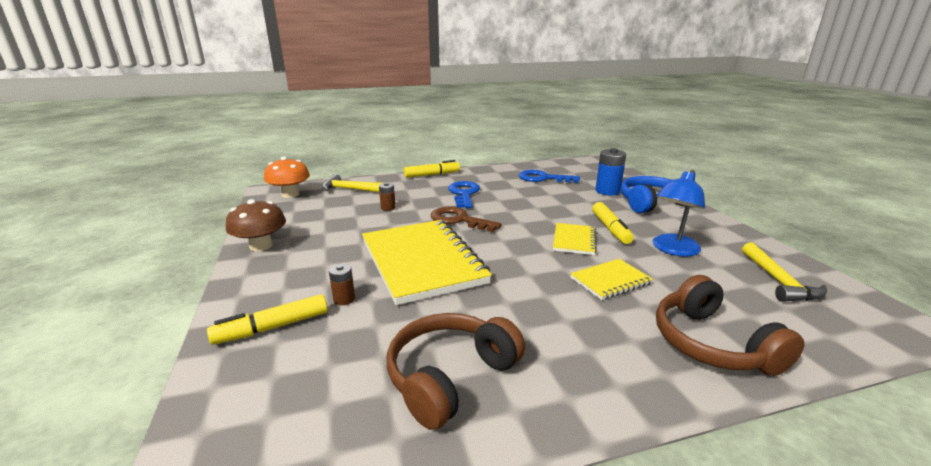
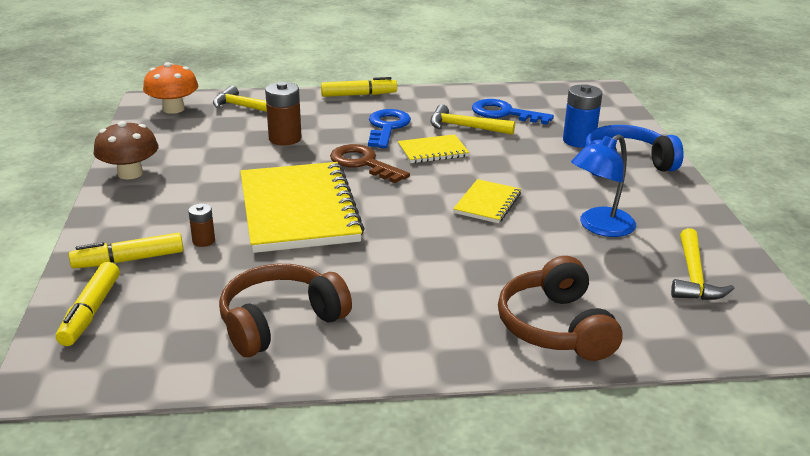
camera: 10 degrees right, 5 degrees up
(388, 208) = (285, 138): brown battery -> brown battery, size x1.80
(521, 189) = (465, 127): none -> yellow hammer
(610, 229) = (543, 193): yellow marker -> yellow marker (91, 312)
(610, 281) = (496, 254): yellow notebook -> yellow notebook (433, 151)

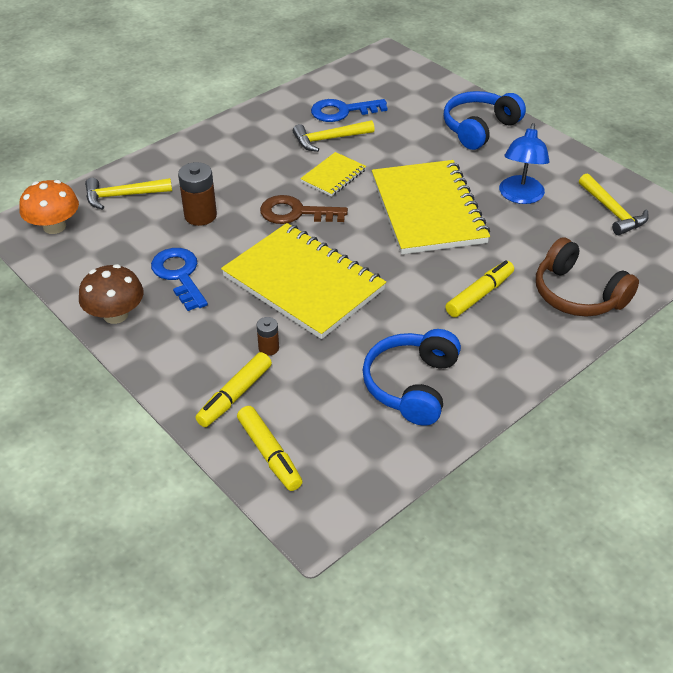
camera: 35 degrees left, 15 degrees up
(280, 322) = (411, 385): brown headphones -> blue headphones
(359, 95) = (202, 139): yellow marker -> yellow marker (479, 294)
(387, 127) = (269, 166): blue key -> blue key (179, 275)
(487, 203) = (428, 210): yellow notebook -> yellow notebook, size x2.12
(579, 141) = (425, 118): blue battery -> none

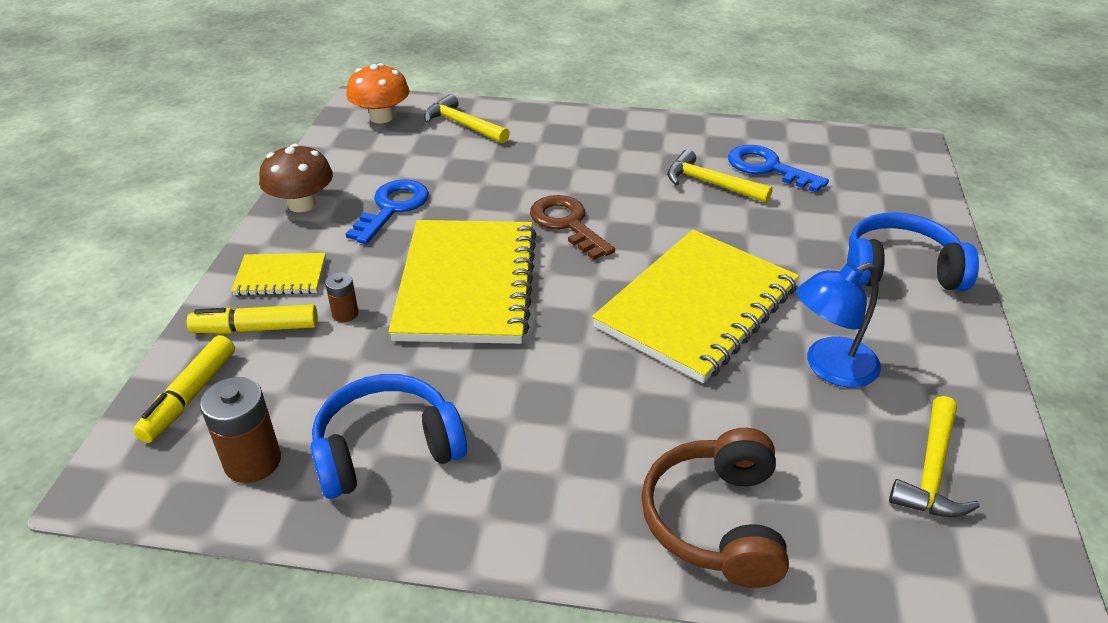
camera: 50 degrees right, 5 degrees down
(200, 215) = (489, 175): brown battery -> brown battery (252, 461)
(333, 176) = (657, 216): yellow notebook -> yellow notebook (281, 277)
(479, 294) = (603, 426): yellow marker -> none

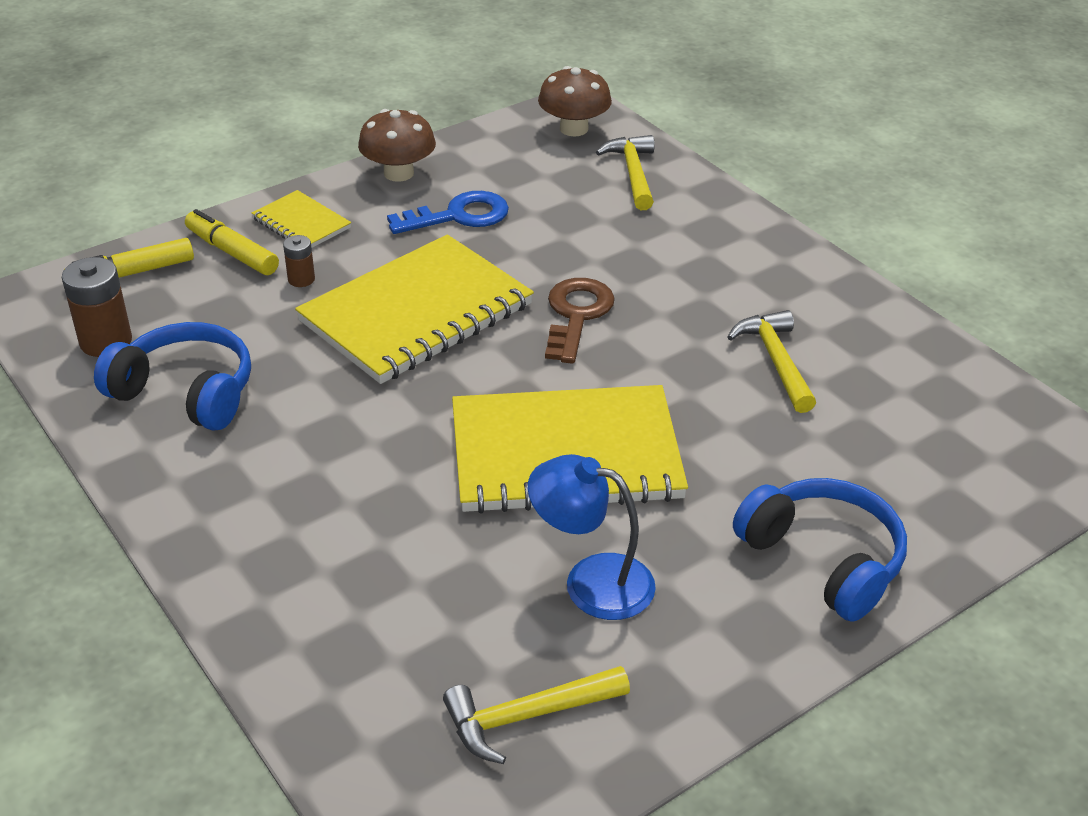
camera: 45 degrees right, 0 degrees up
(381, 117) = (574, 129): orange mushroom -> brown mushroom
(716, 521) = (306, 606): brown headphones -> none
(767, 168) = (866, 382): blue key -> none

